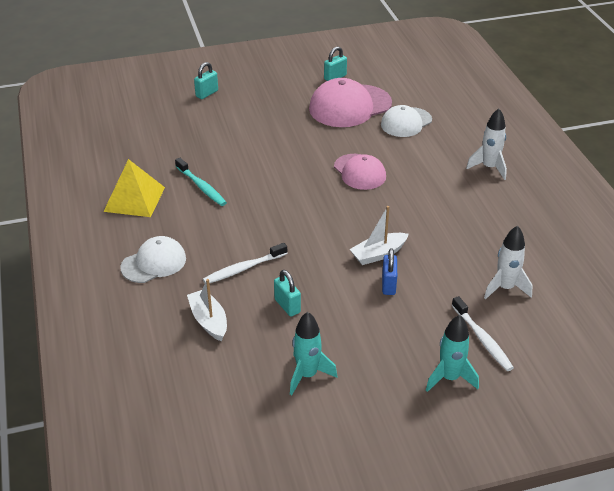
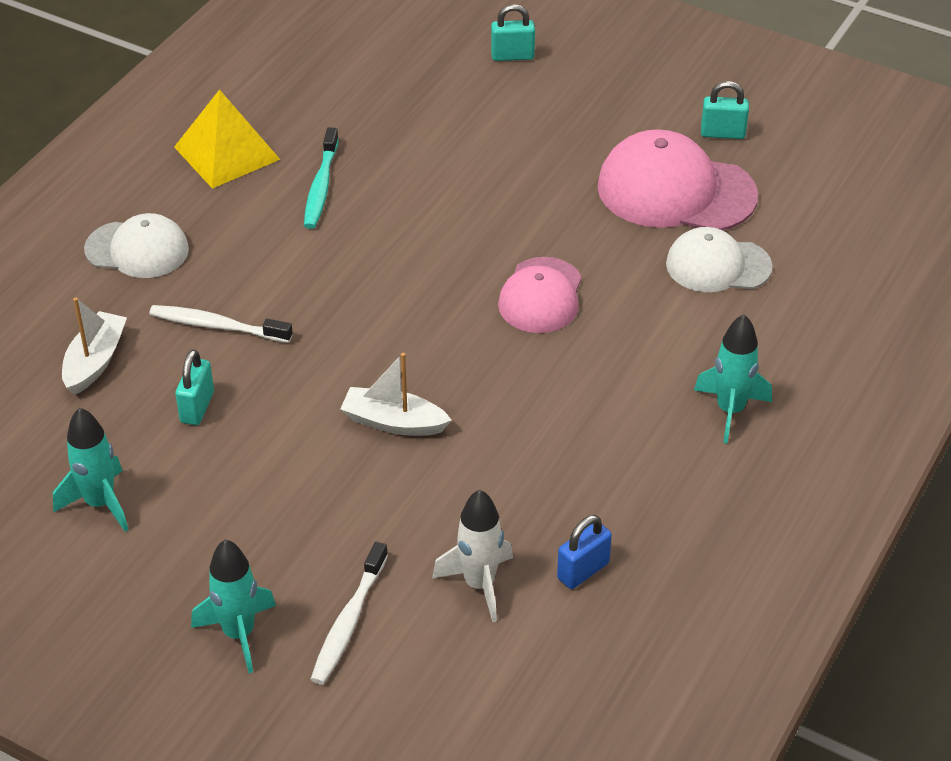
camera: 45 degrees right, 5 degrees up
(388, 285) = (345, 470): blue padlock -> blue padlock (583, 571)
(489, 168) = (730, 410): white rocket -> turquoise rocket

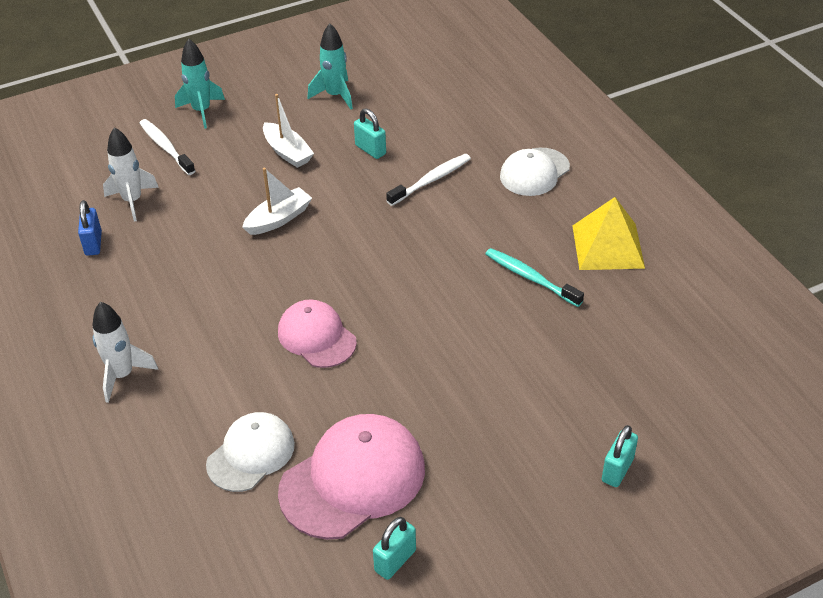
camera: 125 degrees right, 0 degrees up
(95, 361) = (446, 125): white boat -> white boat (287, 152)
(730, 410) = (122, 375): turquoise rocket -> white rocket

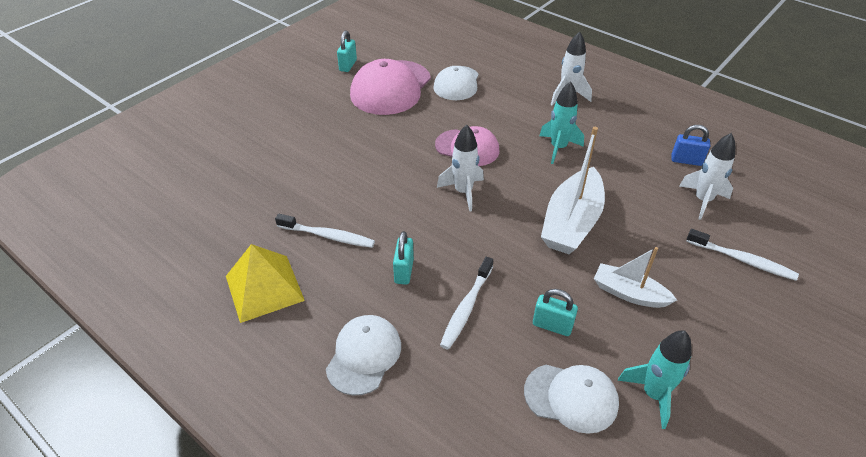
camera: 155 degrees right, 0 degrees up
(93, 243) = (686, 160): blue padlock -> blue padlock turned 45 degrees counterclockwise
(201, 111) = (764, 316): turquoise rocket -> turquoise rocket (558, 148)
(278, 219) = (571, 222): white boat -> white boat, size x1.65
(361, 282) = (463, 192): none -> white rocket
(393, 109) = (571, 397): none -> white cap
(530, 278) = (328, 236): turquoise toothbrush -> white toothbrush
(617, 470) = (231, 130): turquoise padlock -> turquoise padlock (404, 271)

